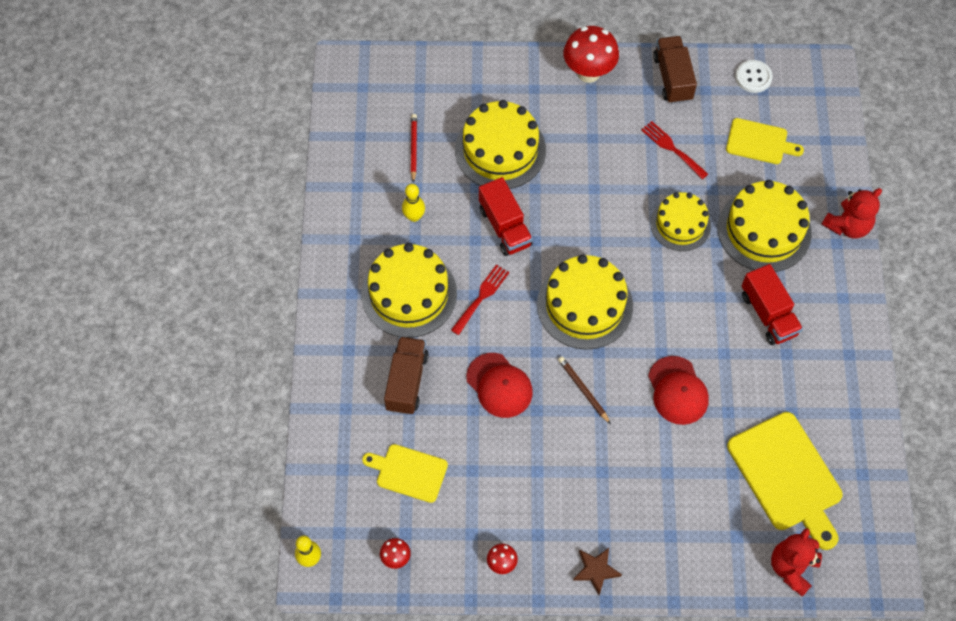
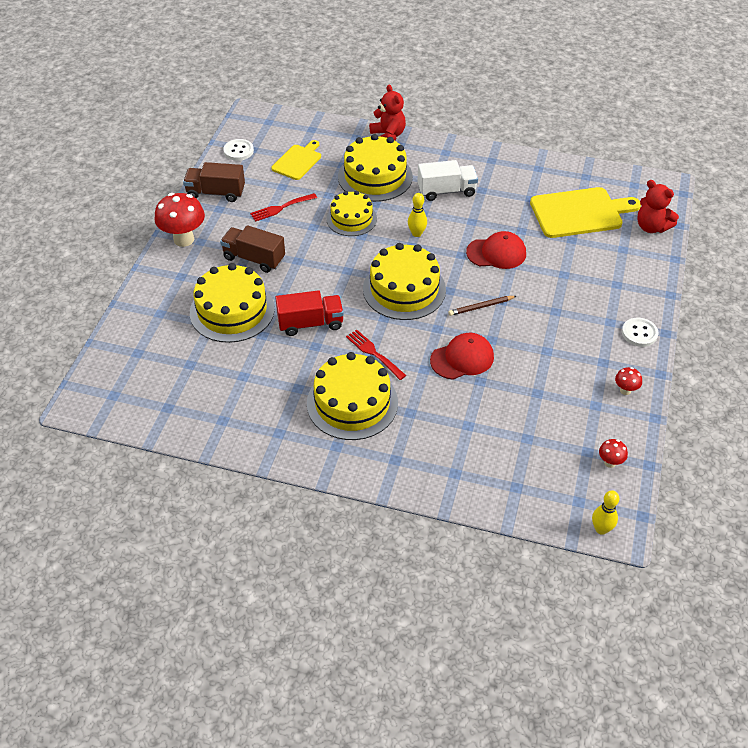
camera: 75 degrees left, 15 degrees down
(407, 382) = (441, 422): brown truck -> brown truck (254, 258)
(408, 472) = (529, 437): yellow cutting board -> none
(413, 148) = (201, 370): red pencil -> none
(414, 217) = (274, 384): yellow bowling pin -> yellow bowling pin (416, 233)
(596, 570) = (639, 333): brown star -> white button
(768, 314) = (446, 191): red truck -> white truck

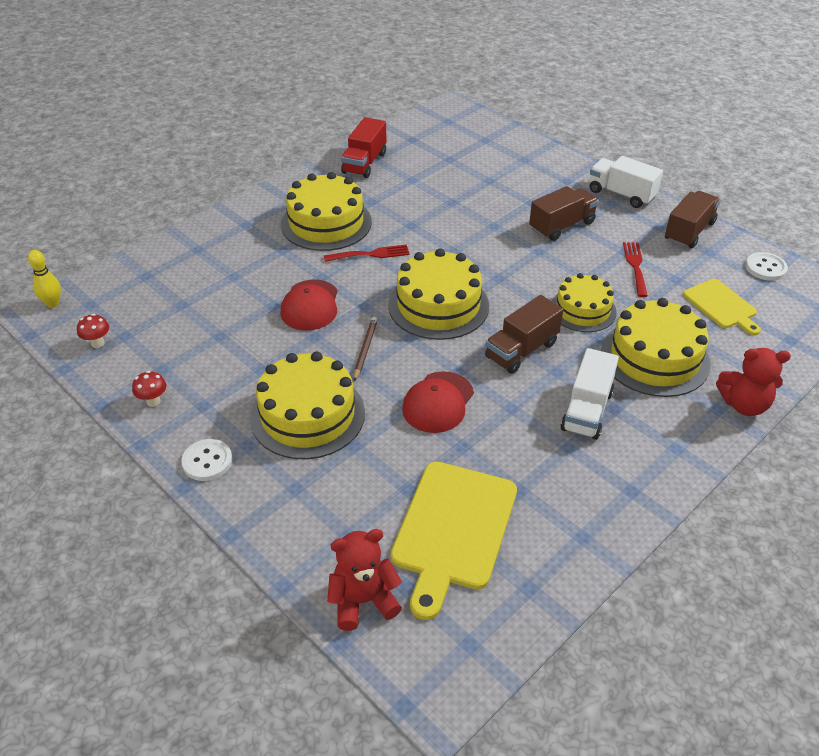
camera: 120 degrees right, 5 degrees down
(184, 239) = (621, 194): red mushroom -> white truck
(232, 310) = (497, 194): yellow cake -> yellow cake (307, 415)
(310, 323) = (442, 231): red truck -> red truck (364, 163)
(416, 233) = (521, 350): yellow bowling pin -> brown truck

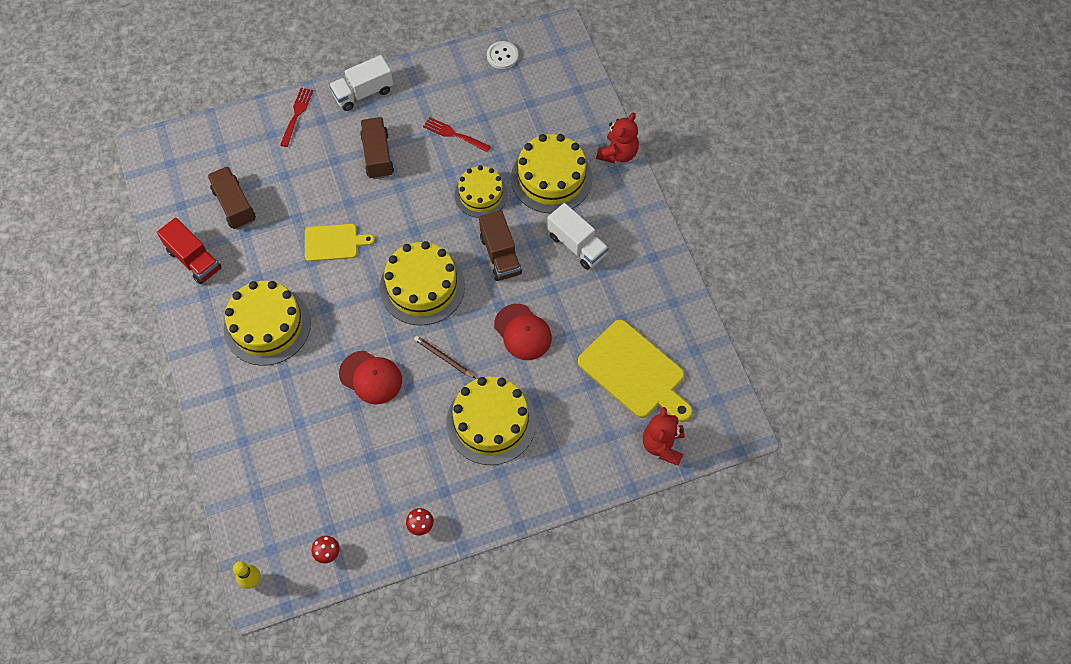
camera: 65 degrees left, 20 degrees up
(207, 461) = (502, 504): white button -> none
(370, 254) = (331, 309): red fork -> red fork (297, 115)
(689, 231) = (435, 76): brown truck -> brown truck (234, 205)
(721, 306) = (525, 107): yellow cutting board -> yellow cutting board (334, 242)

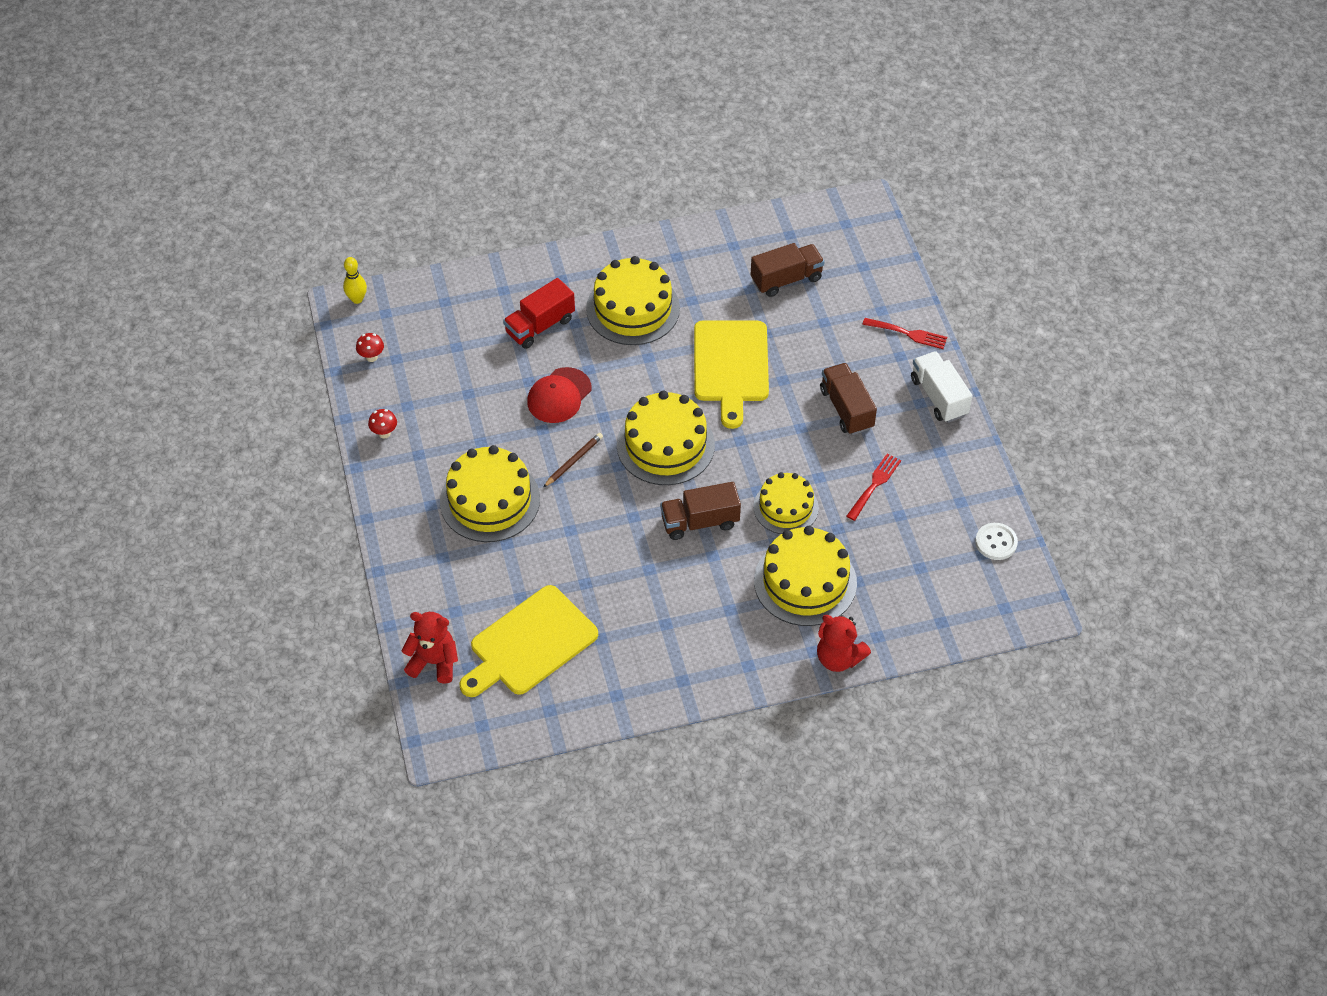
camera: 95 degrees right, 10 degrees down
(194, 260) = (719, 247): red truck -> red truck (540, 326)
(334, 242) = (730, 366): yellow cutting board -> yellow cutting board, size x1.69
(378, 156) = (846, 409): brown truck -> brown truck turned 105 degrees counterclockwise
(523, 332) = (595, 537): red cap -> none
(577, 245) = (706, 600): white truck -> none

